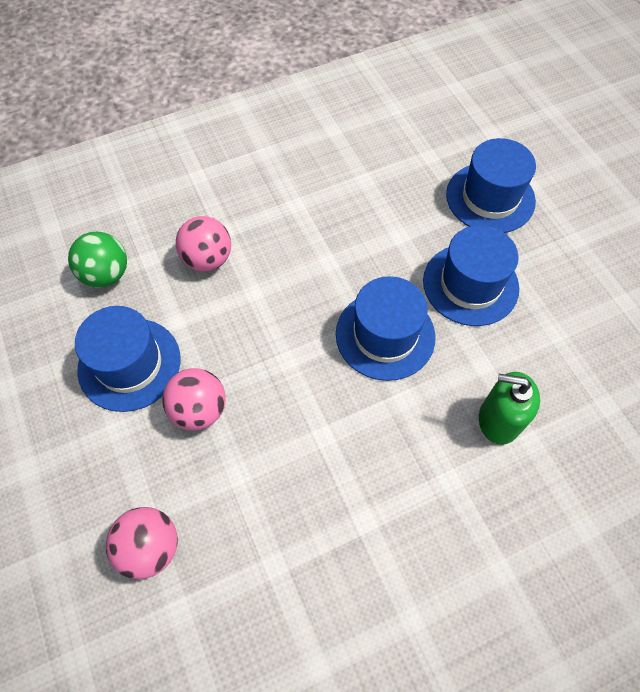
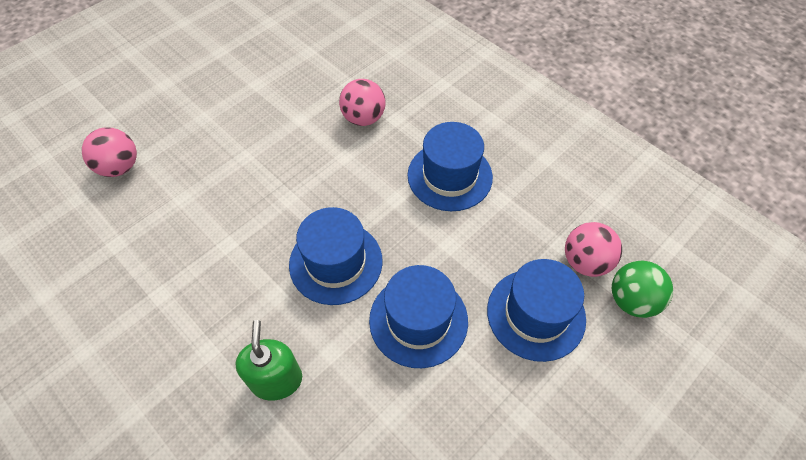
camera: 70 degrees right, 5 degrees down
(106, 274) = (325, 66): green ball -> green ball (632, 300)
(129, 364) = (255, 106): blue hat -> blue hat (449, 176)
(199, 410) = (229, 158): pink ball -> pink ball (585, 262)

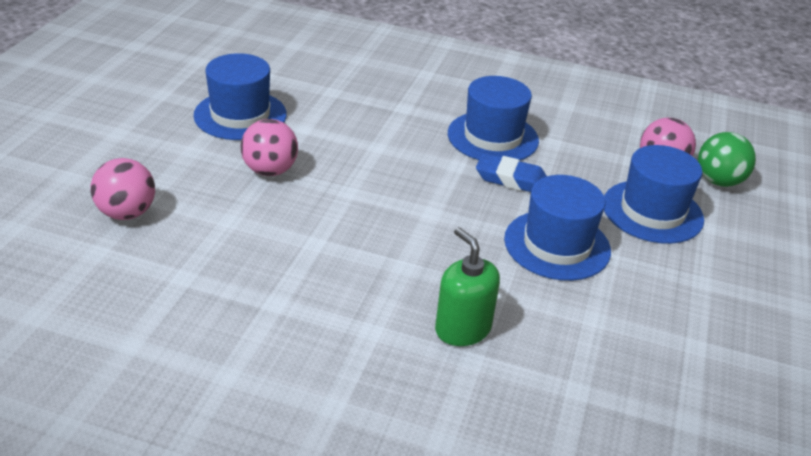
camera: 30 degrees left, 20 degrees down
(336, 262) = (441, 226): blue hat -> blue hat (240, 115)
(363, 118) = (370, 114): pink ball -> pink ball (270, 170)
(431, 230) = (511, 179): none -> blue eraser

